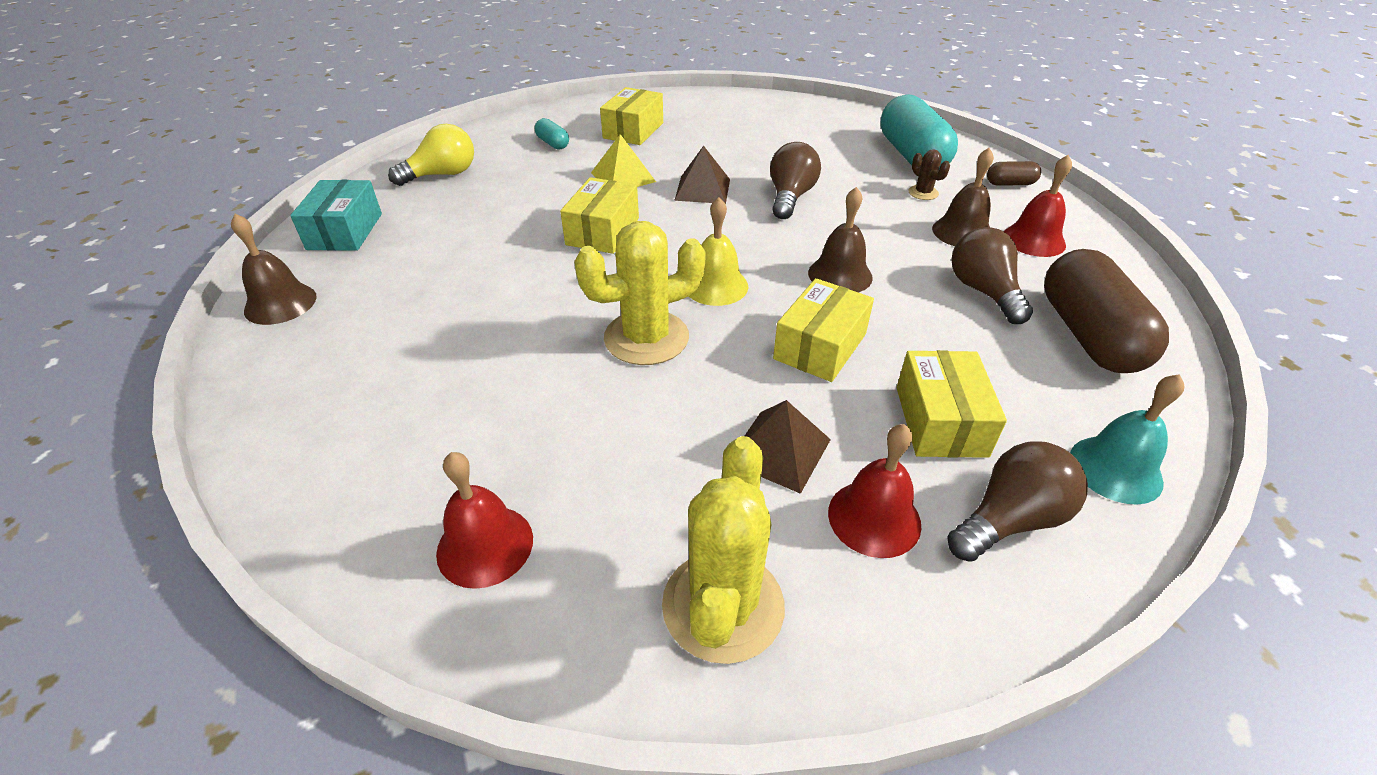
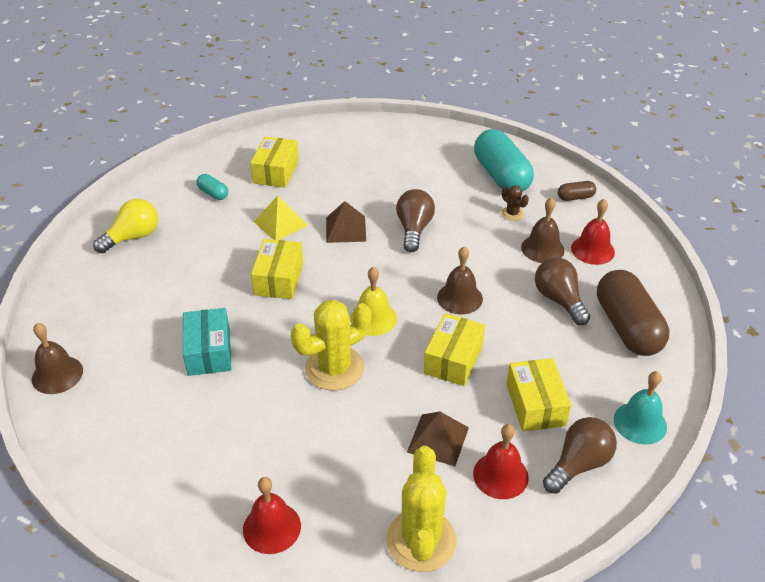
camera: 10 degrees left, 0 degrees up
(345, 231) = (77, 303): turquoise box -> turquoise box (209, 352)

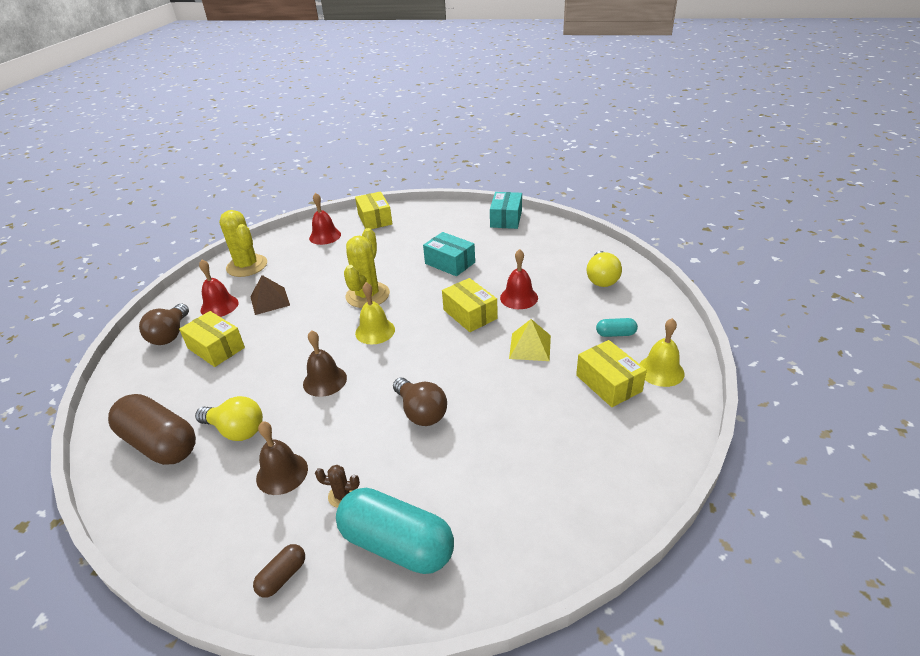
camera: 140 degrees right, 5 degrees down
(57, 374) = (506, 219): brown bell -> turquoise box
(234, 158) = (661, 371): none -> yellow bell
(345, 229) = (476, 375): brown pyramid -> none
(453, 359) = (294, 340): yellow box -> yellow box (375, 219)
(559, 300) = (236, 430): brown light bulb -> yellow light bulb
(592, 250) = (226, 507): red bell -> red bell (519, 297)
(640, 423) = (131, 378): turquoise bell -> none

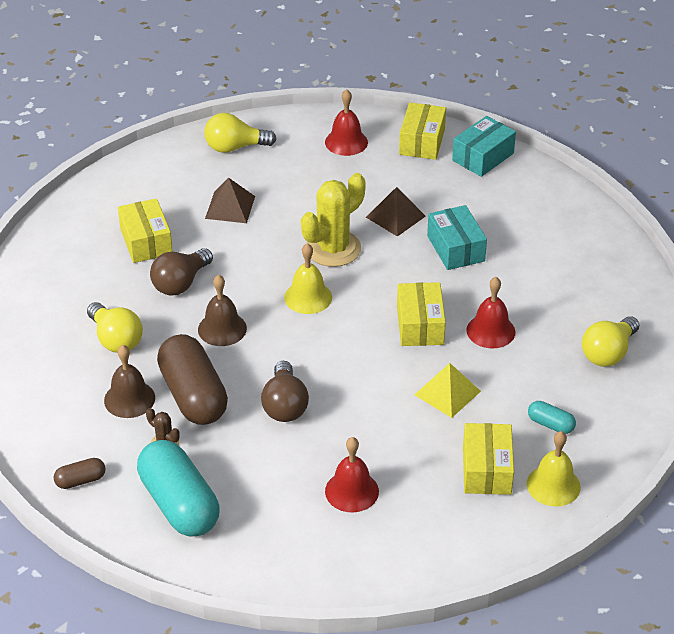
camera: 30 degrees right, 5 degrees up
(160, 443) = (48, 319): brown capsule -> brown capsule (193, 395)
(170, 335) = (113, 204): brown light bulb -> brown light bulb (180, 283)
(219, 306) = (177, 190): red bell -> red bell (351, 491)
(247, 266) = (235, 147): yellow cactus -> yellow light bulb
(394, 261) = (395, 216): none -> brown pyramid
(506, 219) = (580, 215): turquoise box -> turquoise box (483, 157)

